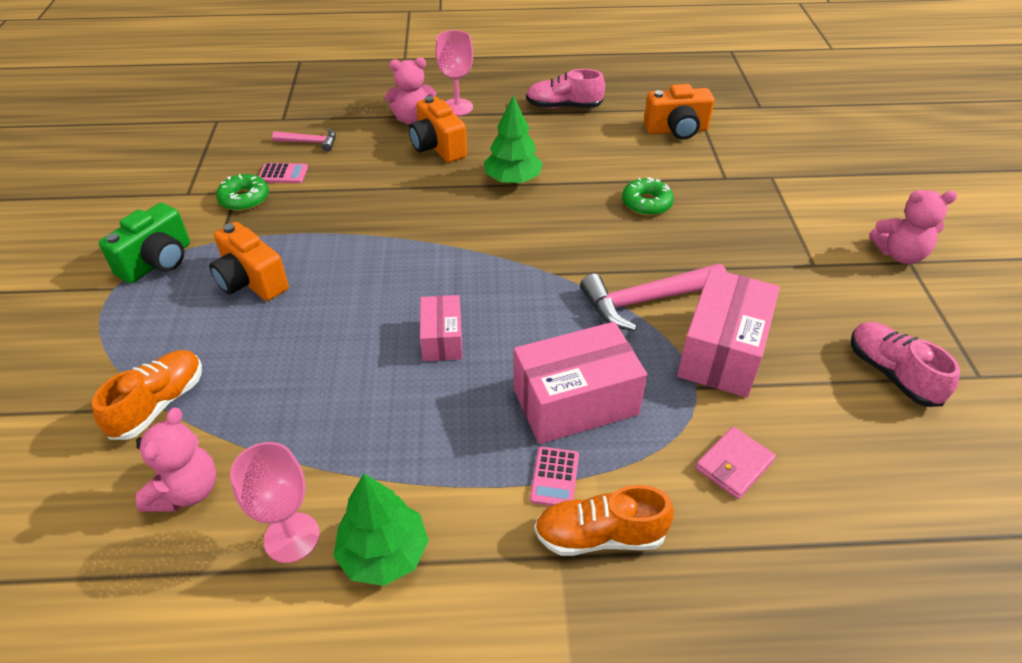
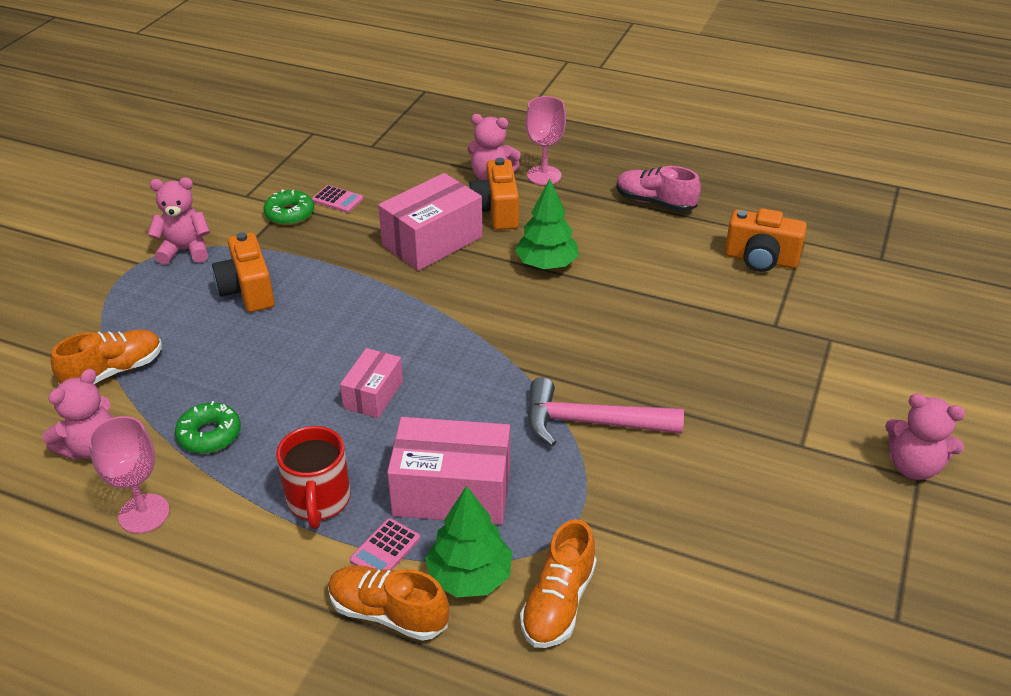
camera: 25 degrees right, 5 degrees down
(158, 262) = (185, 250): green camera -> pink teddy bear
(310, 142) = (381, 175): pink hammer -> none
(384, 554) = (203, 555): green tree -> green tree (469, 576)
(461, 456) = (318, 501): none -> red mug
(646, 203) = (666, 327): green donut -> green donut (209, 435)
(722, 351) = (630, 497): pink box -> pink box (432, 241)
(734, 465) = (558, 603): pink wallet -> orange shoe
(892, 374) = (796, 582): pink shoe -> none

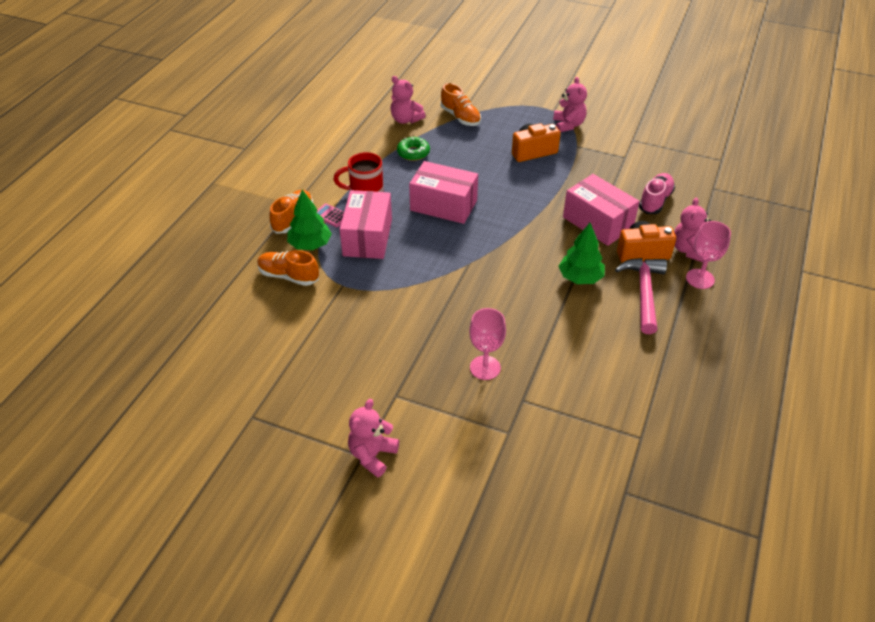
camera: 90 degrees right, 5 degrees up
(144, 513) = (362, 141): pink goblet -> pink goblet (485, 368)
(290, 214) = (616, 159): green donut -> none
(337, 200) = (638, 178): pink calculator -> none
(373, 394) = (443, 205): pink box -> pink box, size x1.75
(591, 422) = (419, 294): pink hammer -> pink hammer (644, 293)
(655, 202) = (678, 343): pink shoe -> pink shoe (655, 201)
(760, 259) = (608, 403): orange camera -> none

